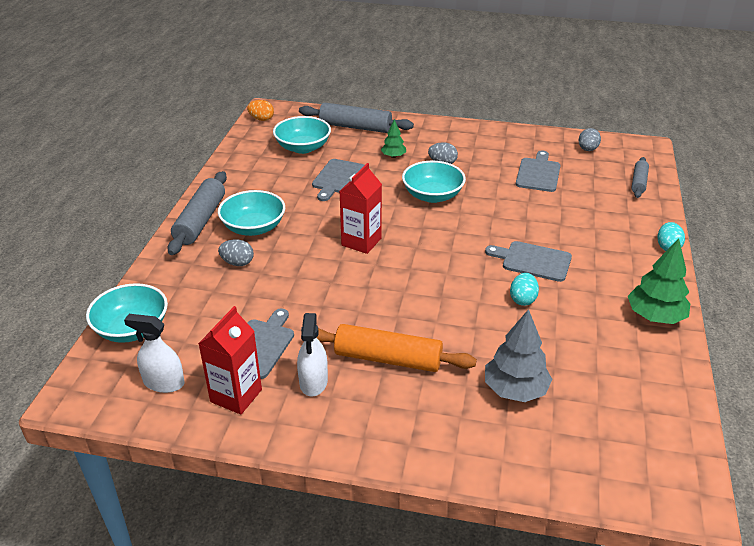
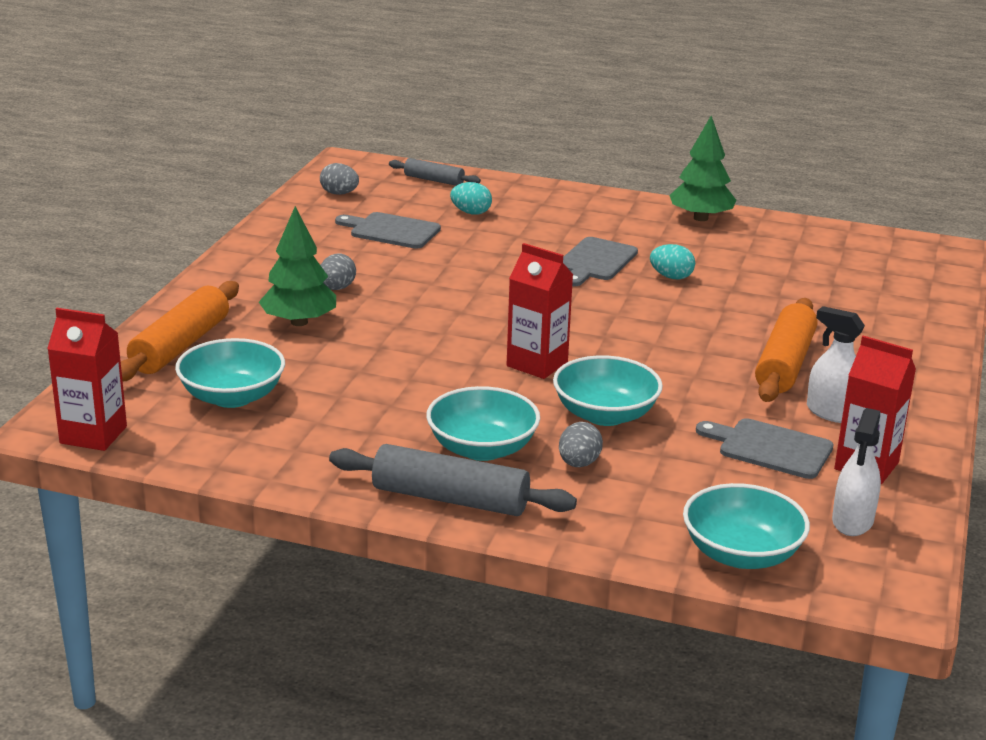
camera: 85 degrees left, 10 degrees down
(261, 119) = (93, 435): orange egg -> red carton
(313, 382) = (832, 413): white spray bottle -> white spray bottle turned 150 degrees counterclockwise
(338, 178) = (352, 371): grey cutting board -> none
(355, 127) = (180, 346): grey rolling pin -> orange rolling pin
(393, 156) = (299, 322): green tree -> green tree, size x1.79
(432, 195) = (427, 304): turquoise bowl -> turquoise bowl (605, 414)
(515, 390) = (825, 300): grey tree -> none
(667, 247) = (576, 190): turquoise egg -> turquoise egg (471, 213)

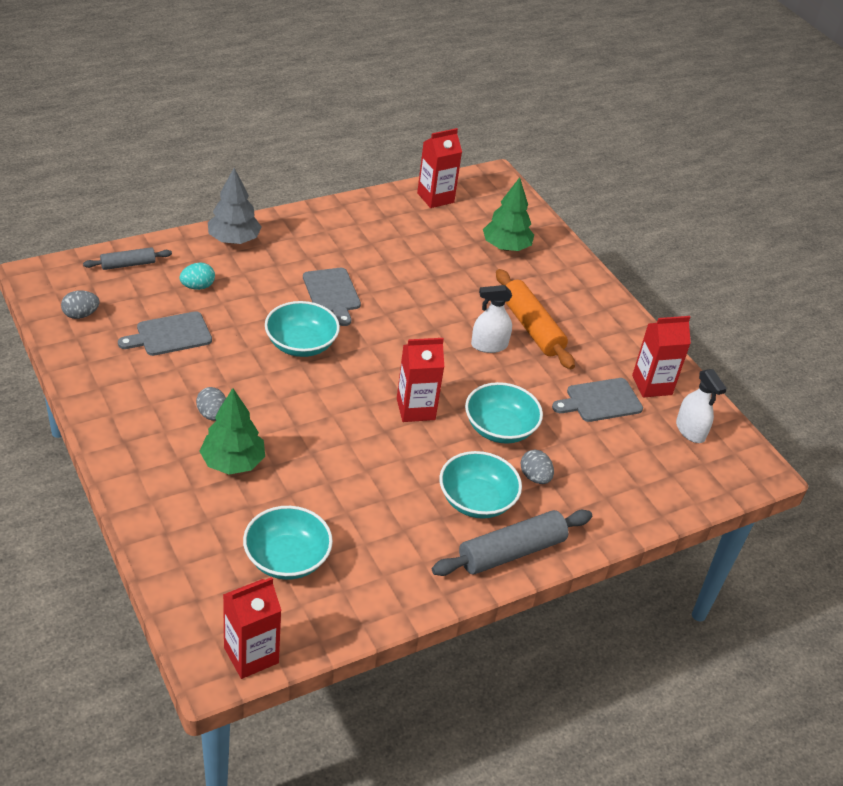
camera: 50 degrees left, 15 degrees up
(180, 346) = (188, 536): orange rolling pin -> none
(560, 197) = (234, 240): none -> grey tree
(671, 277) = (390, 284): turquoise egg -> none
(700, 218) = (340, 217): green tree -> green tree (506, 247)
(741, 554) = (676, 489): turquoise bowl -> turquoise bowl (301, 344)
(832, 413) = (594, 353): white spray bottle -> white spray bottle (489, 345)
(840, 240) = (435, 198): none -> red carton

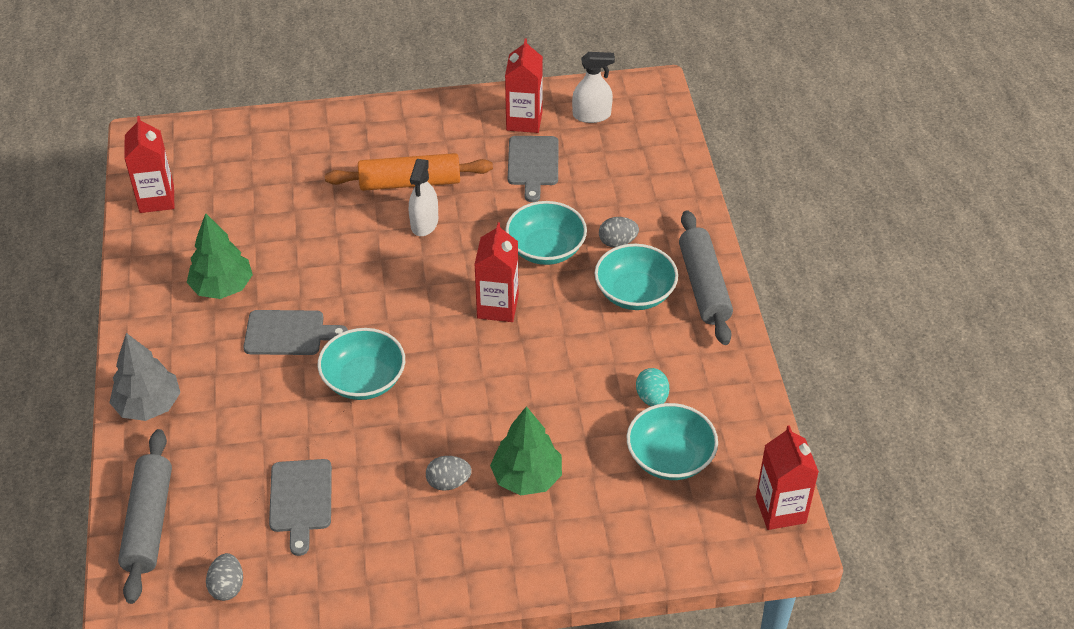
camera: 65 degrees left, 5 degrees up
(128, 264) = (149, 522): grey rolling pin -> grey rolling pin, size x1.74
(197, 286) = (223, 458): turquoise egg -> turquoise egg (652, 398)
(506, 247) = (273, 164): green tree -> green tree (222, 287)

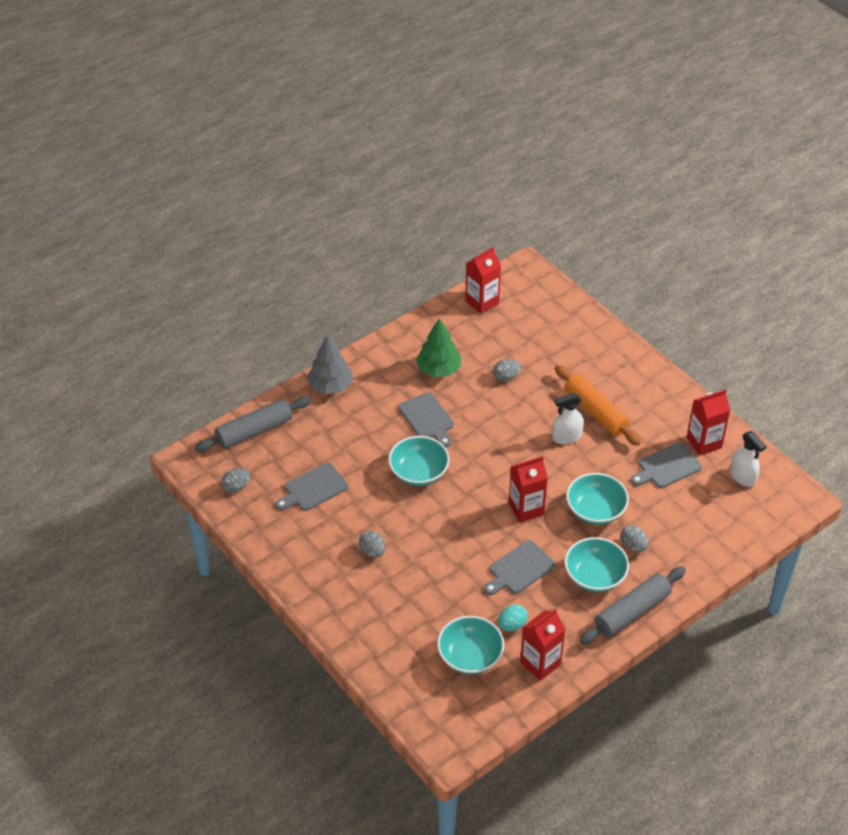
camera: 60 degrees right, 0 degrees up
(291, 232) = (506, 377): none -> grey egg
(526, 477) = (403, 588): green tree -> none
(578, 353) = (519, 569): none -> grey cutting board
(780, 510) = (470, 735): red carton -> red carton (540, 663)

